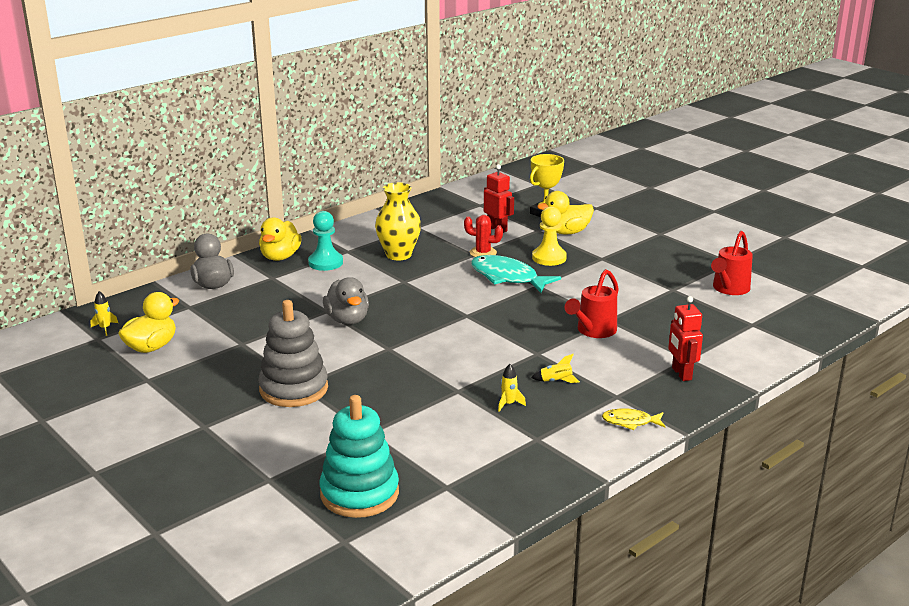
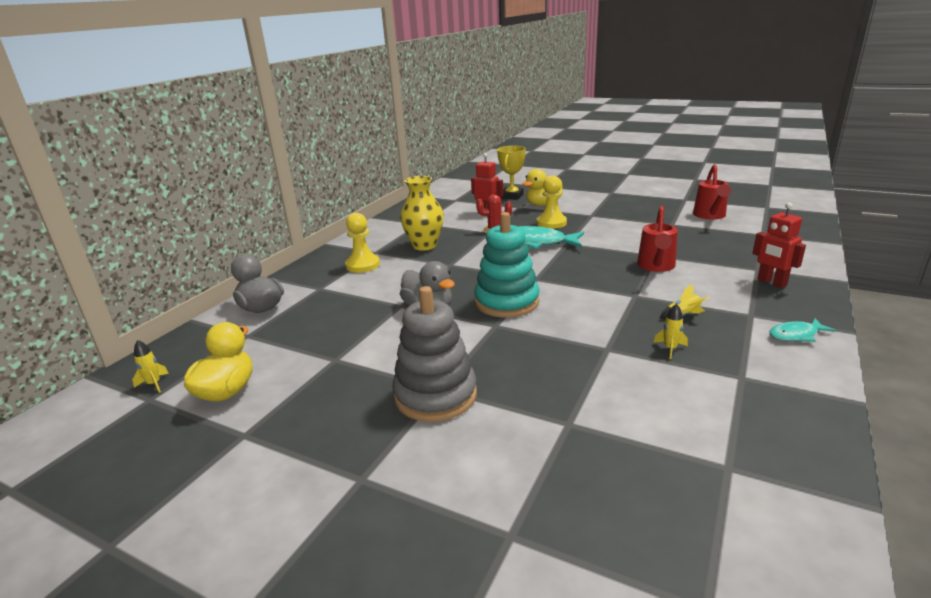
camera: 20 degrees left, 0 degrees up
(280, 257) = (314, 269): yellow duck -> none
(325, 262) = (363, 265): turquoise pawn -> yellow pawn
(359, 493) = (643, 515): turquoise stacking toy -> turquoise stacking toy (506, 302)
(630, 422) = (796, 335): yellow fish -> turquoise fish

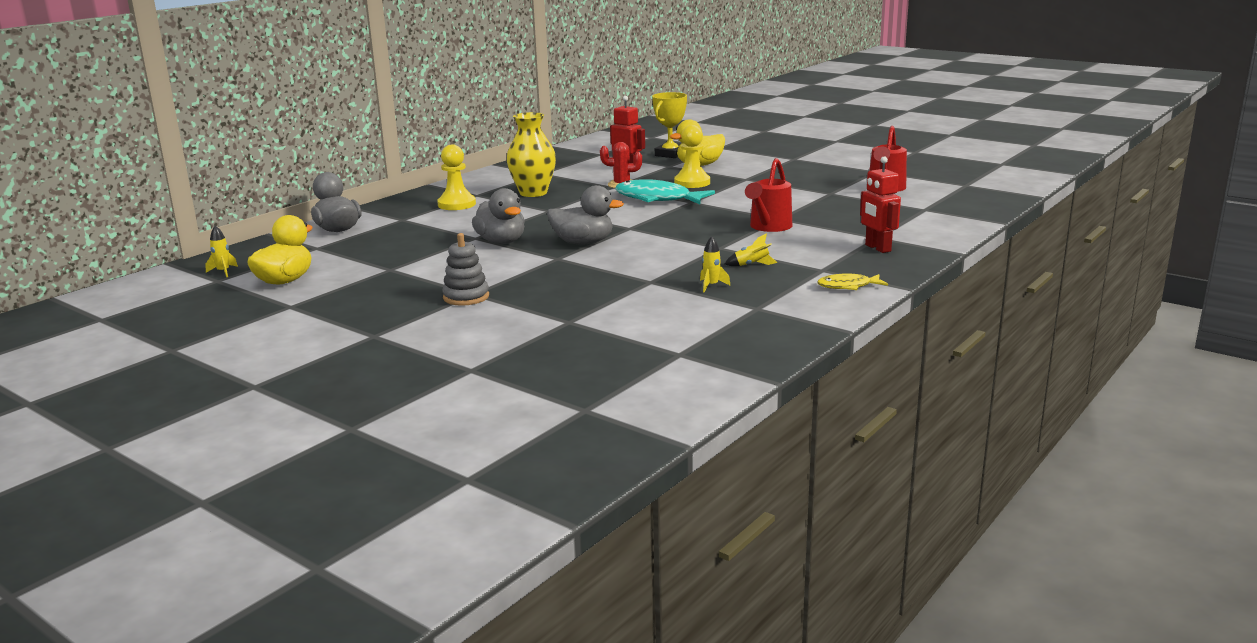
camera: 10 degrees right, 5 degrees down
(435, 395) = (466, 297): grey stacking toy -> grey stacking toy, size x0.59
(506, 302) = (583, 243): turquoise stacking toy -> grey duck
(796, 335) = (848, 286): turquoise fish -> yellow fish

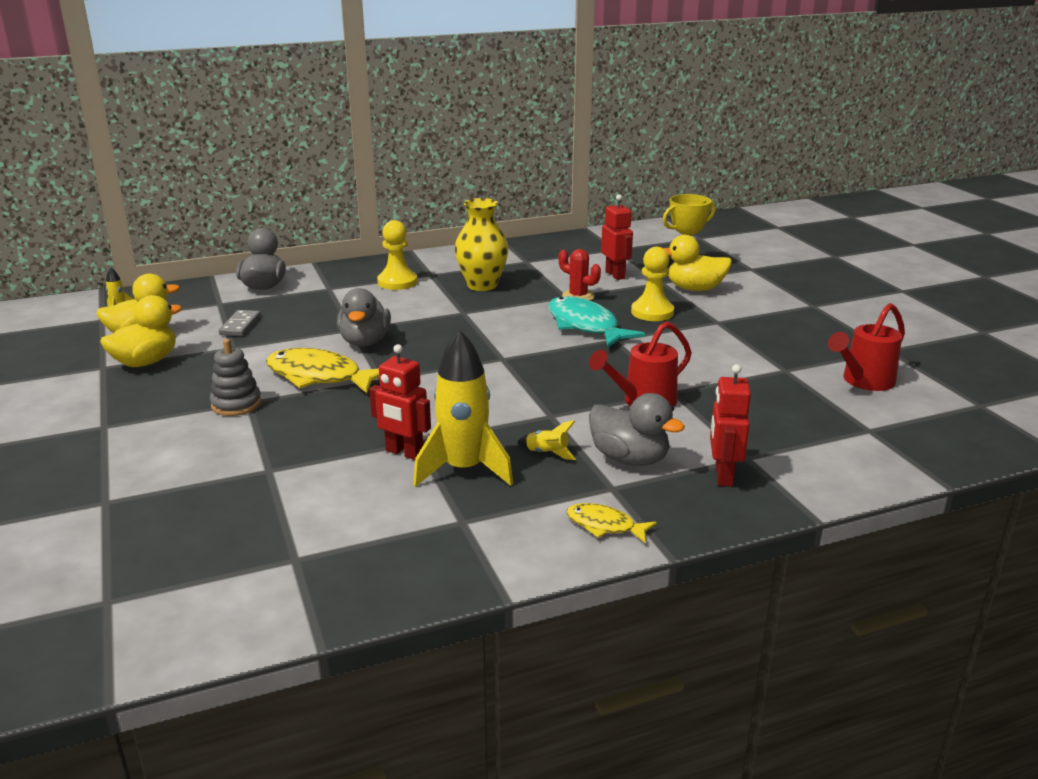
camera: 30 degrees right, 5 degrees up
(326, 294) = (146, 362): none -> yellow duck
(368, 256) = (240, 325): none -> grey domino
(504, 268) = (319, 376): none -> yellow fish
(583, 243) = (432, 366): grey duck -> grey duck (629, 459)
(653, 288) = (404, 453): none -> red robot
(711, 286) = (464, 470): yellow rocket -> yellow rocket, size x2.40

